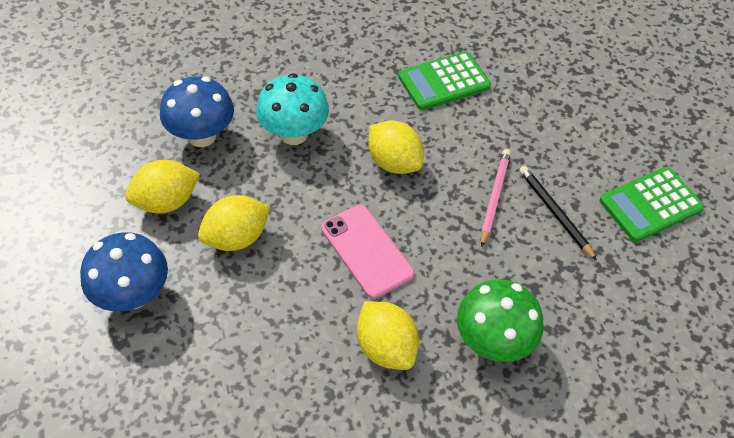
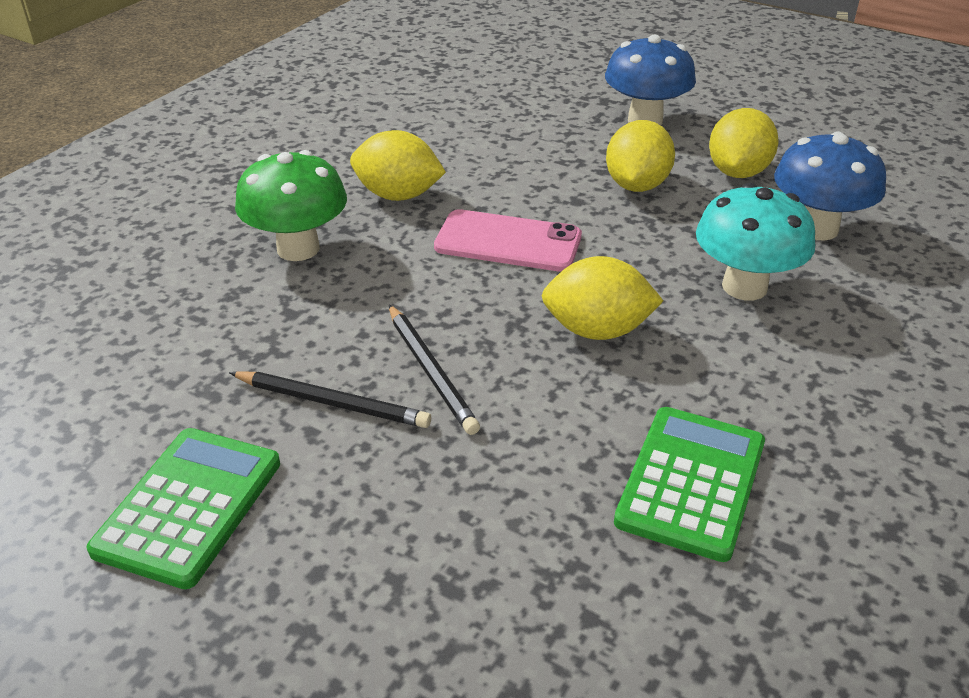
camera: 140 degrees right, 15 degrees down
(494, 197) = (430, 371): pink pencil -> black pencil

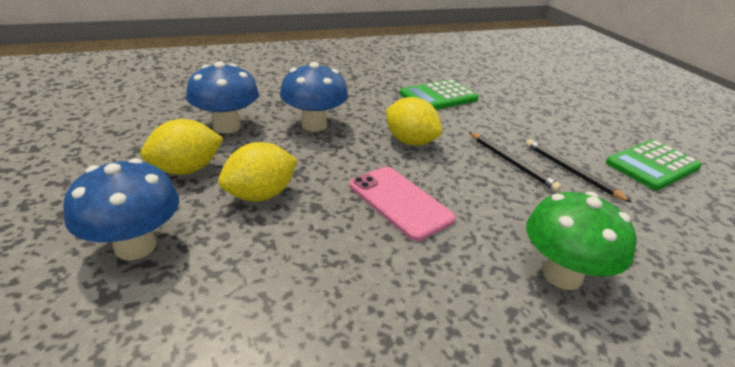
camera: 145 degrees left, 5 degrees down
(398, 195) = (443, 286): yellow lemon -> none
(430, 371) = (511, 162): black pencil -> black pencil turned 135 degrees clockwise
(744, 287) = (314, 125): turquoise mushroom -> blue mushroom

